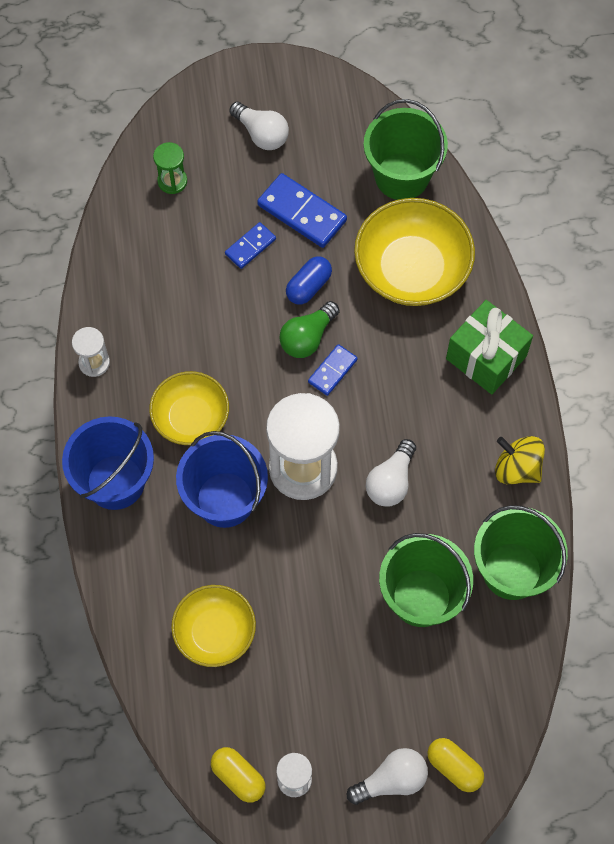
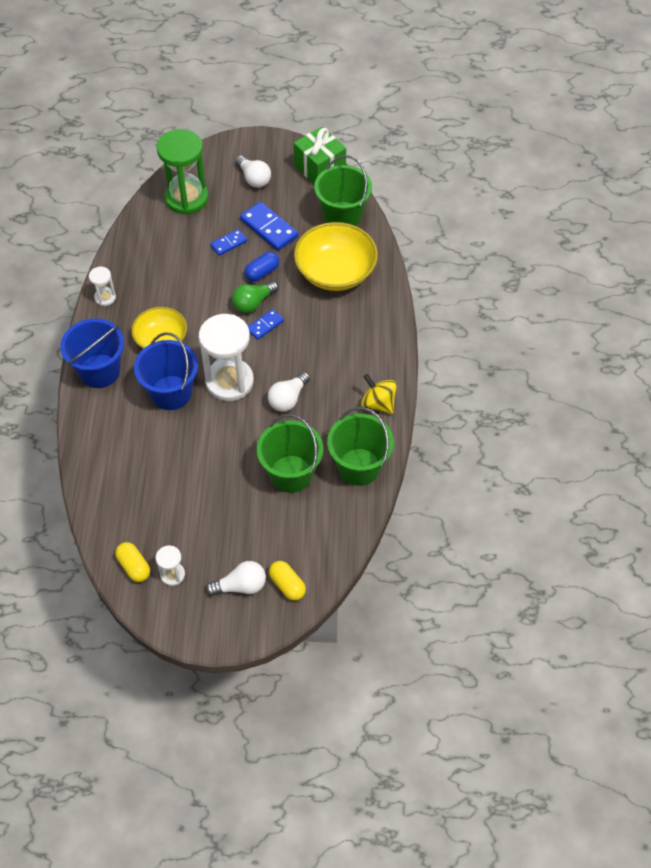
camera: 10 degrees right, 10 degrees down
(172, 181) = (186, 198): green hourglass -> green hourglass, size x2.14
(215, 632) = (142, 473): yellow bowl -> none
(486, 357) = (373, 332): green gift -> green gift (320, 168)

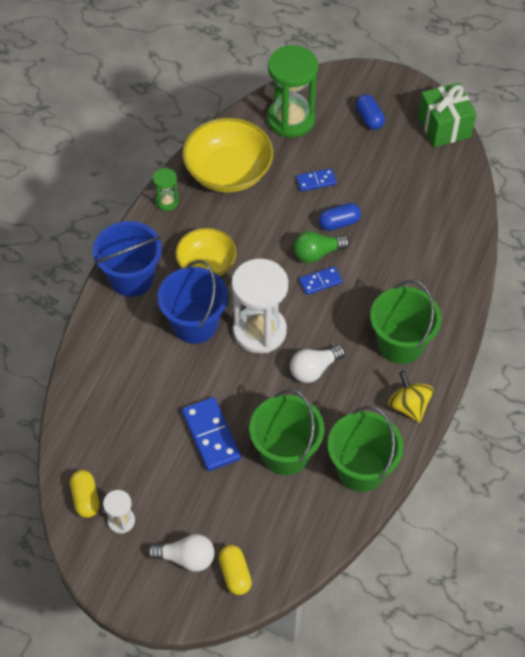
camera: 20 degrees right, 0 degrees up
(105, 297) = (167, 201): white hourglass -> green hourglass
(254, 178) = (369, 118): white light bulb -> blue capsule
(269, 228) = (364, 177): blue domino -> blue domino (211, 435)
(335, 272) = (417, 246): yellow bowl -> yellow bowl (228, 172)
(342, 216) = (449, 186): green bucket -> green bucket (400, 344)

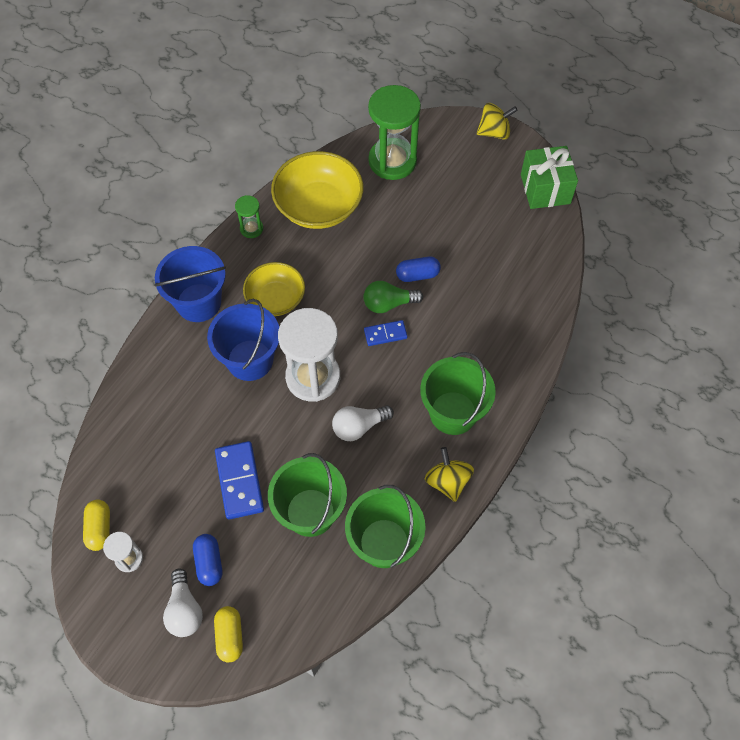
camera: 10 degrees right, 5 degrees up
(186, 558) = (184, 610): white light bulb -> white light bulb turned 60 degrees clockwise
(316, 181) = (403, 228): blue domino -> none
(369, 118) = (471, 170): blue capsule -> blue capsule (209, 563)
(384, 80) = (494, 132): none -> yellow spinning top

